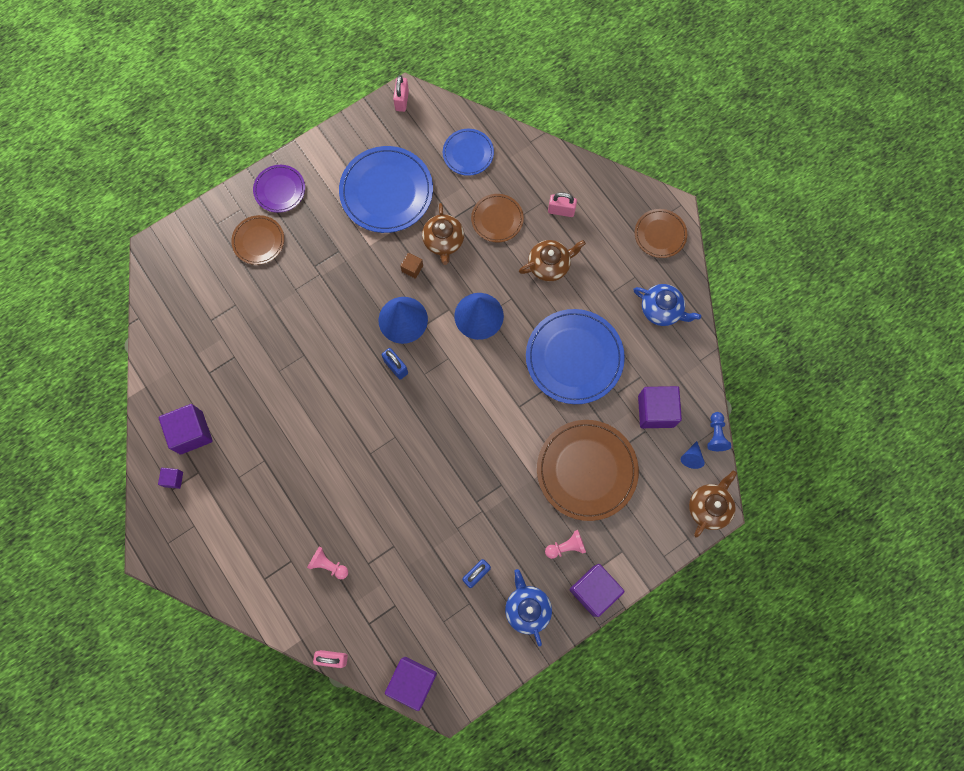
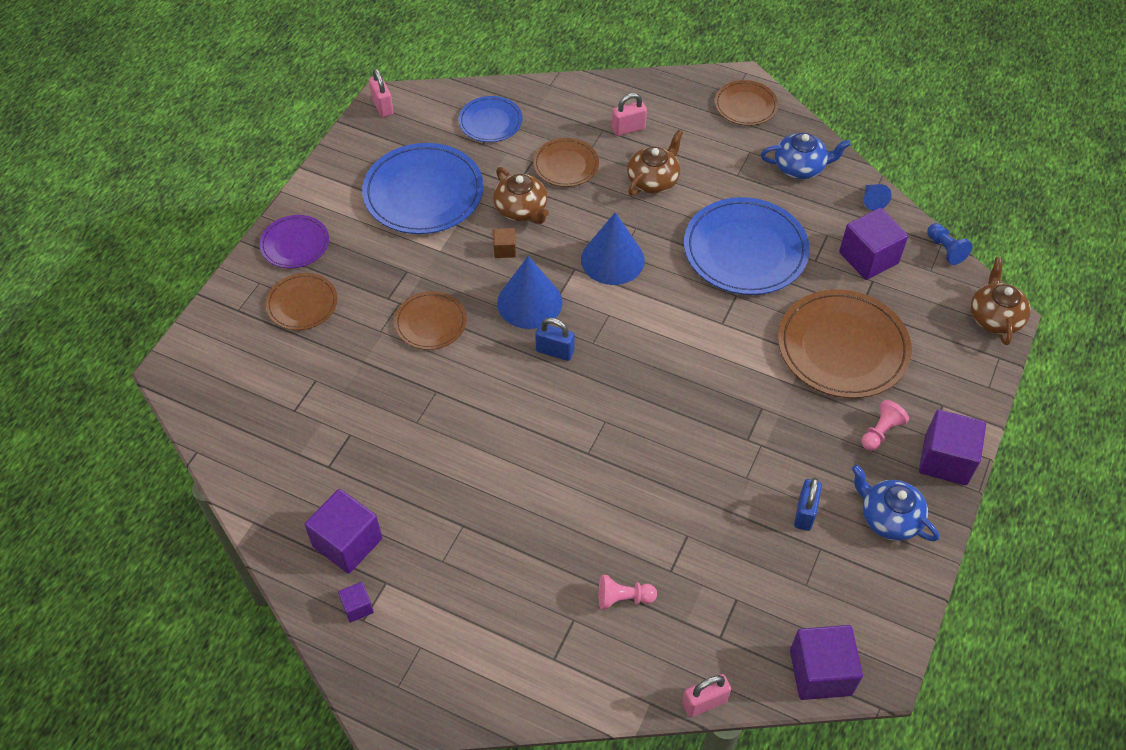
camera: 30 degrees left, 20 degrees down
(330, 300) = (431, 323): none -> brown plate
(691, 457) = (939, 281): blue cone -> blue cone (872, 201)

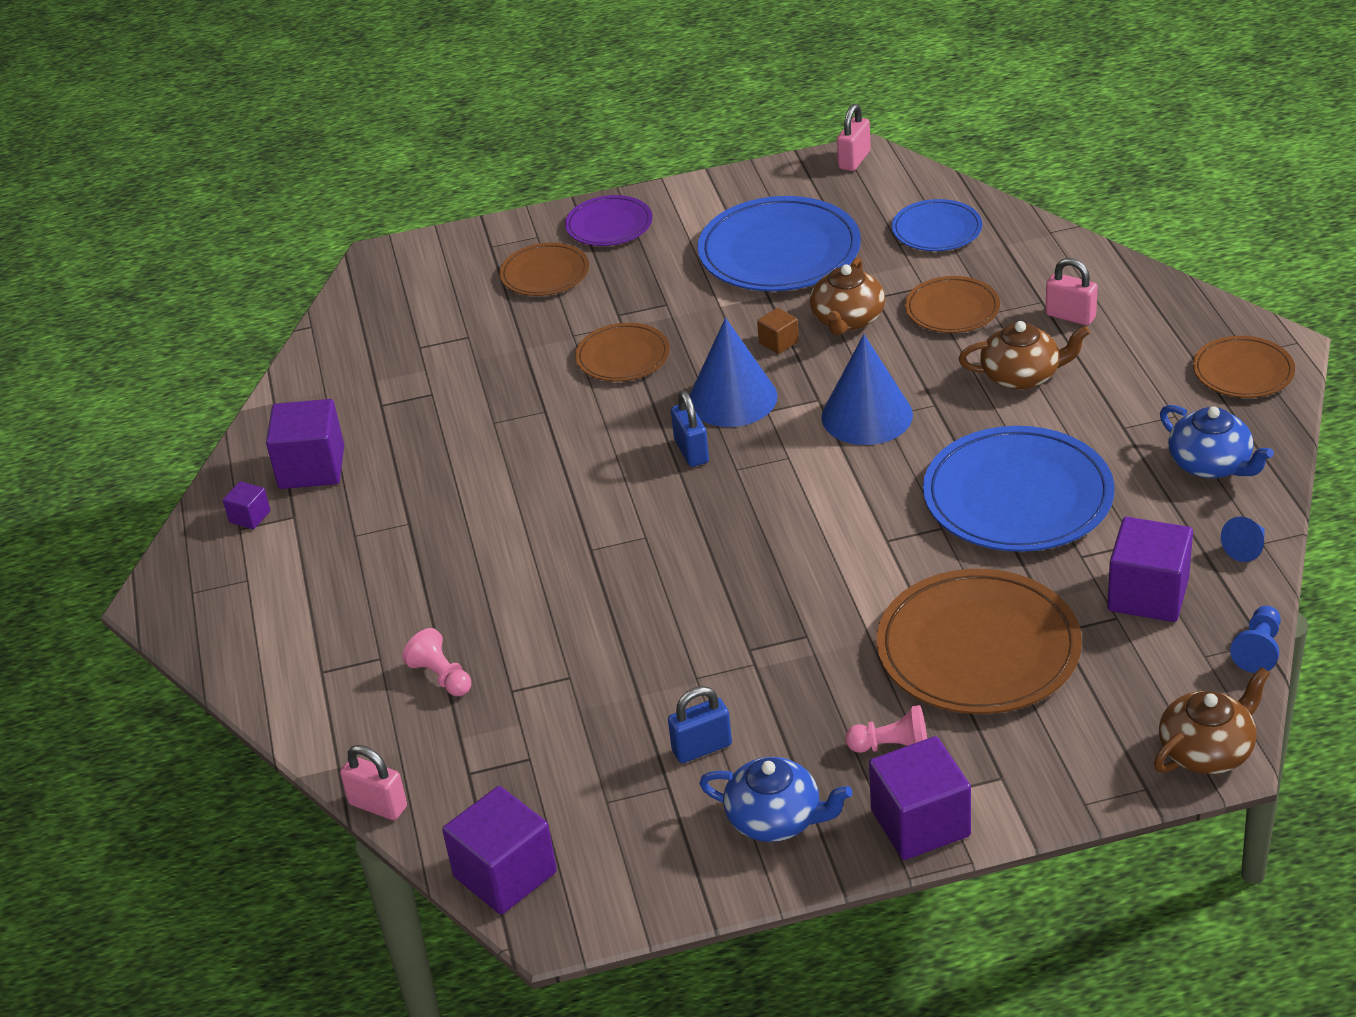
camera: 55 degrees right, 15 degrees down
(889, 518) = (776, 819): blue teapot -> blue teapot turned 105 degrees clockwise

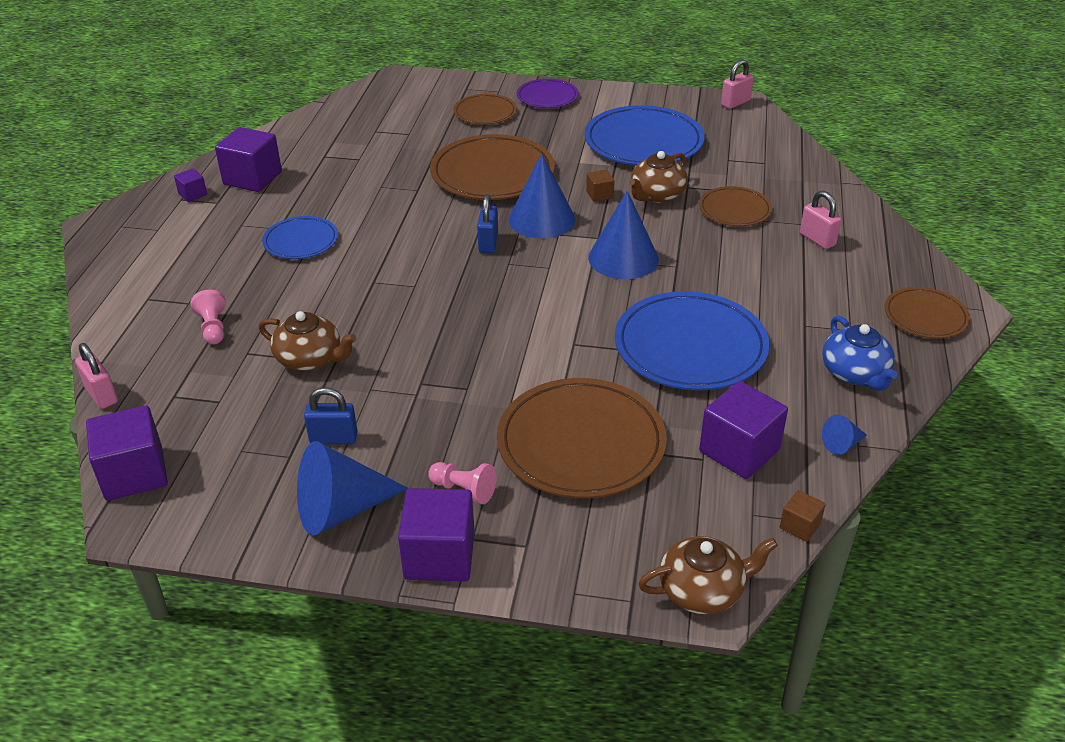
camera: 20 degrees right, 0 degrees up
(623, 356) = (492, 173): brown plate -> brown plate, size x1.80
(776, 819) = (341, 509): blue teapot -> blue cone
(936, 230) = (760, 158): blue plate -> blue plate (301, 241)
(1022, 376) = (753, 267): brown teapot -> brown teapot (310, 359)
(1258, 649) = (800, 526): blue pawn -> brown cube

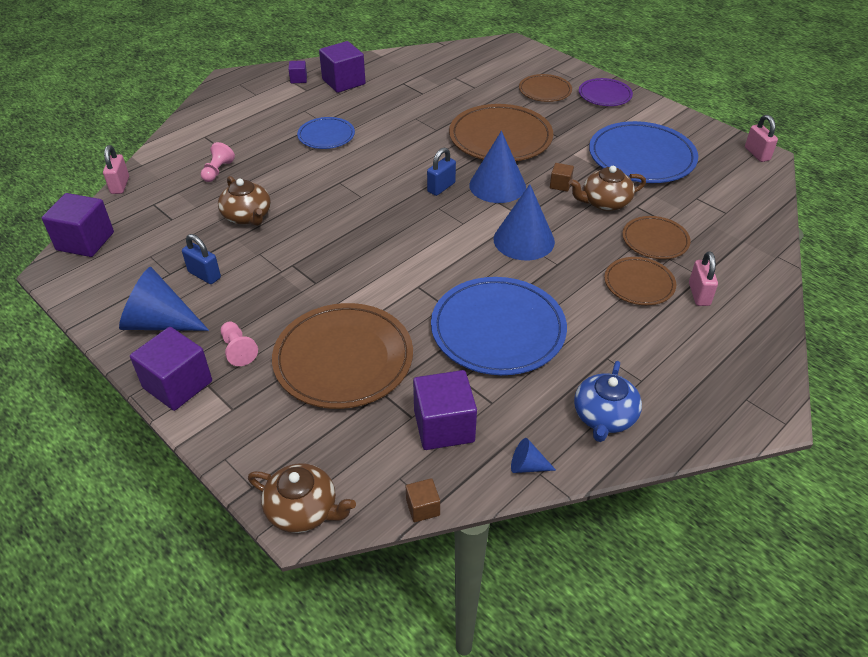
camera: 35 degrees right, 5 degrees up
(735, 103) = (757, 154): pink padlock -> pink padlock turned 75 degrees clockwise
(925, 316) = (722, 402): brown plate -> brown plate (639, 284)

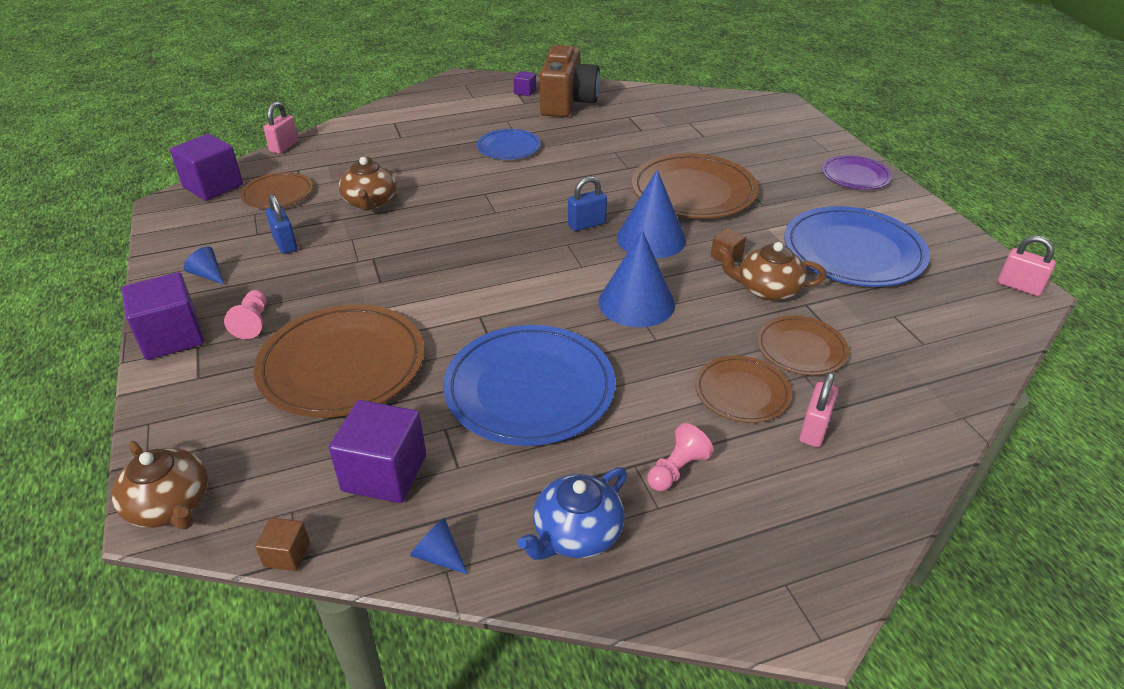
camera: 25 degrees right, 5 degrees down
(159, 323) = (208, 275): blue cone -> blue cone, size x0.46
(218, 171) = (379, 155): pink pawn -> pink pawn (677, 469)
(343, 82) = (567, 103): purple cube -> brown camera
(545, 91) = (783, 156): brown plate -> brown plate (278, 194)
(757, 154) = (1019, 287): pink padlock -> pink padlock turned 60 degrees counterclockwise

